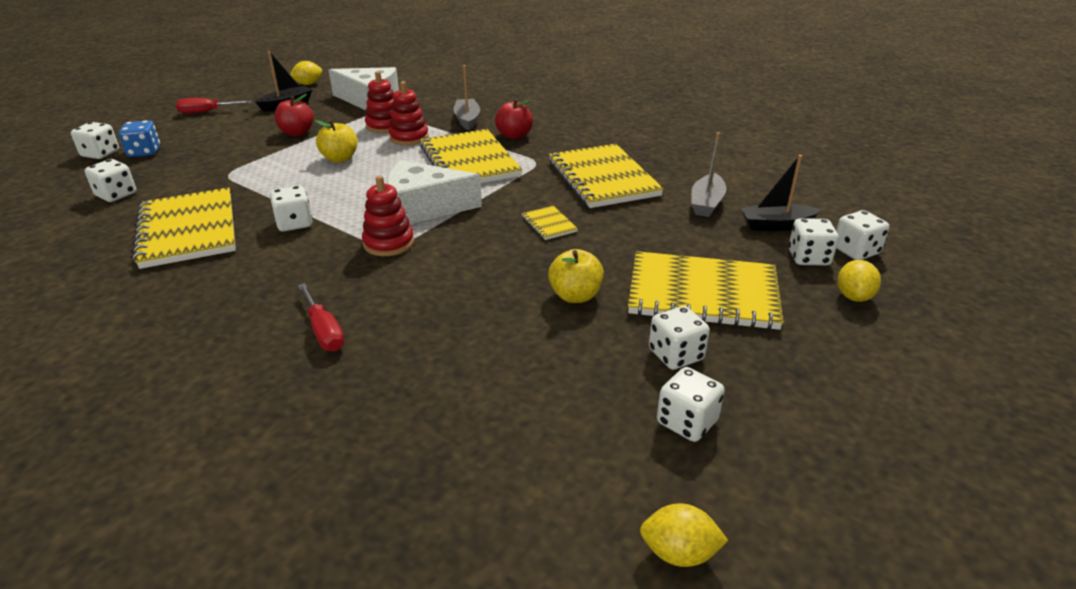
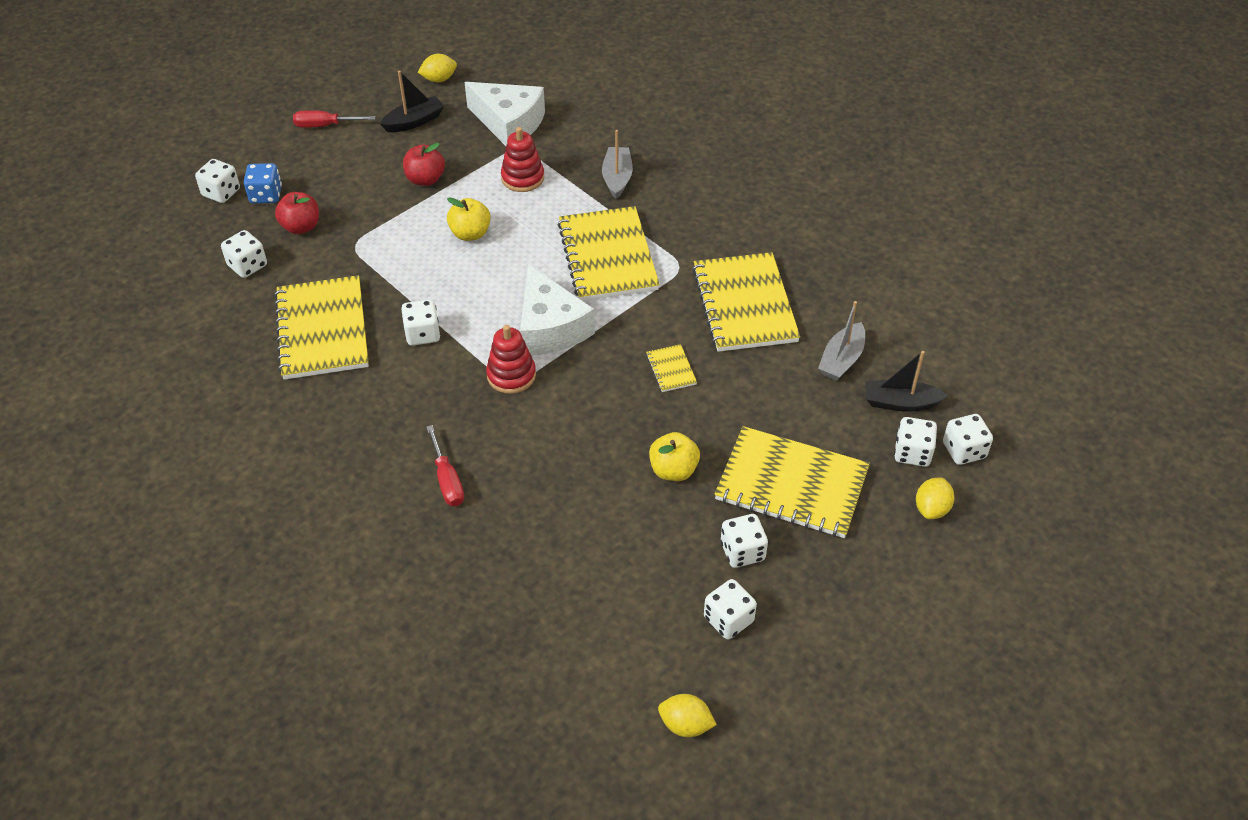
camera: 10 degrees right, 15 degrees up
(409, 137) = (547, 204): red stacking toy -> none
(423, 208) = (550, 327): white cheese -> white cheese turned 120 degrees counterclockwise
(514, 135) = (665, 215): red apple -> red apple (301, 227)

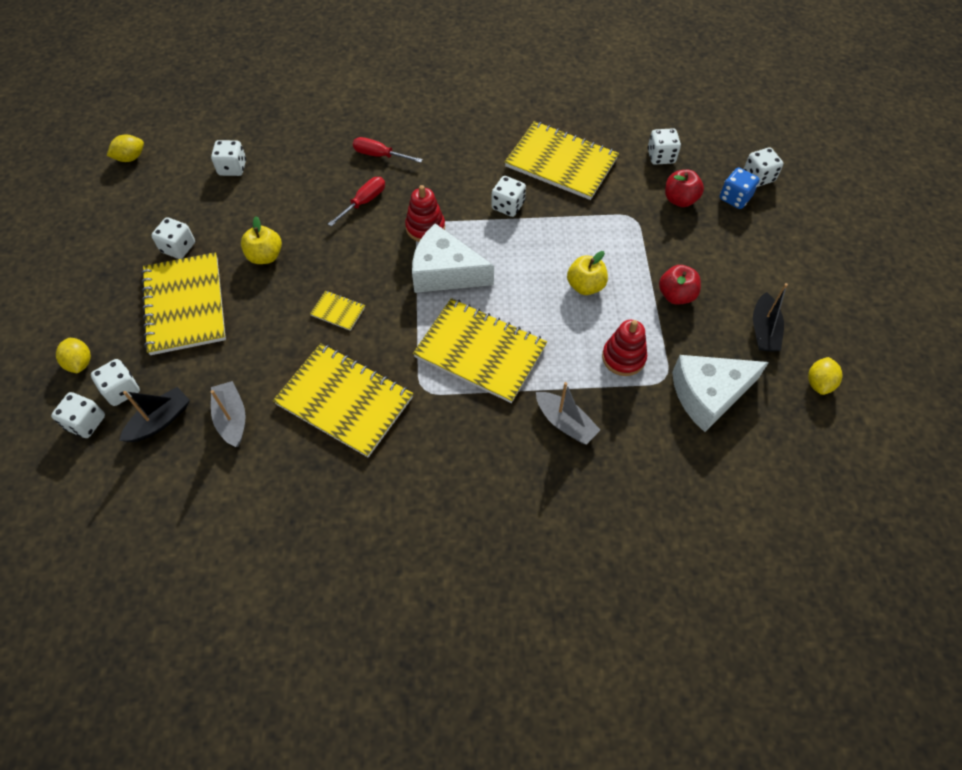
camera: 130 degrees right, 10 degrees up
(324, 125) = (803, 271): red screwdriver -> red screwdriver (364, 202)
(728, 619) = (153, 212): white dice -> white dice (232, 168)
(791, 485) = (185, 305): yellow notebook -> yellow notebook turned 75 degrees counterclockwise

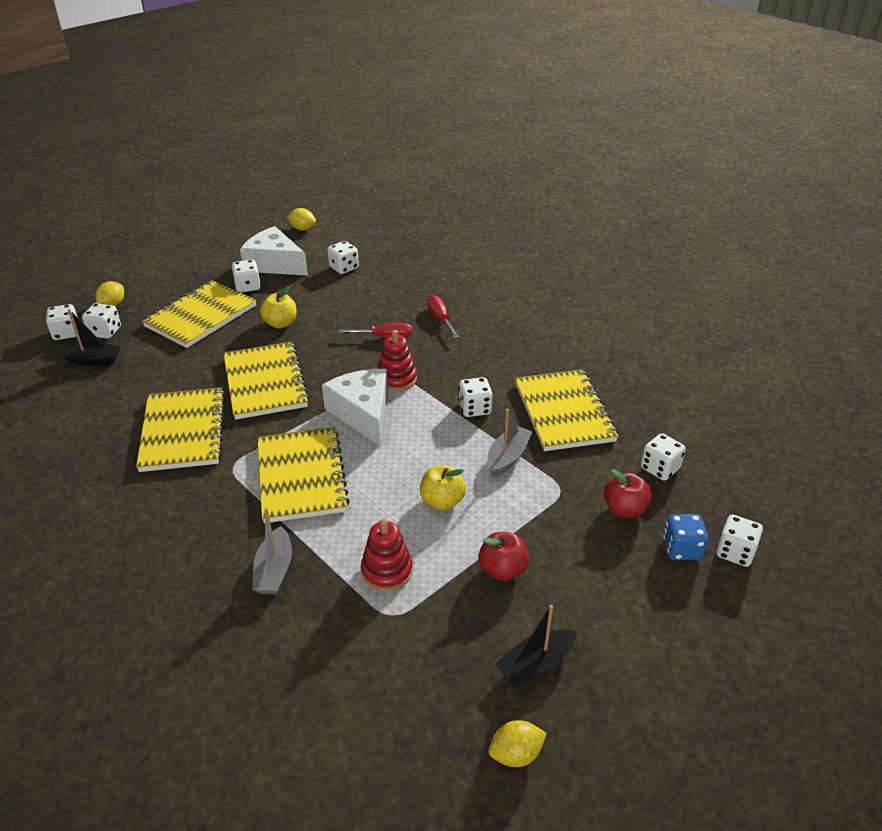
camera: 50 degrees right, 20 degrees down
(232, 418) = (121, 389): grey boat -> grey boat (507, 457)
(338, 311) = (265, 382): yellow notebook -> yellow notebook, size x2.34
(708, 395) = (405, 660): white cheese -> white cheese (274, 264)

